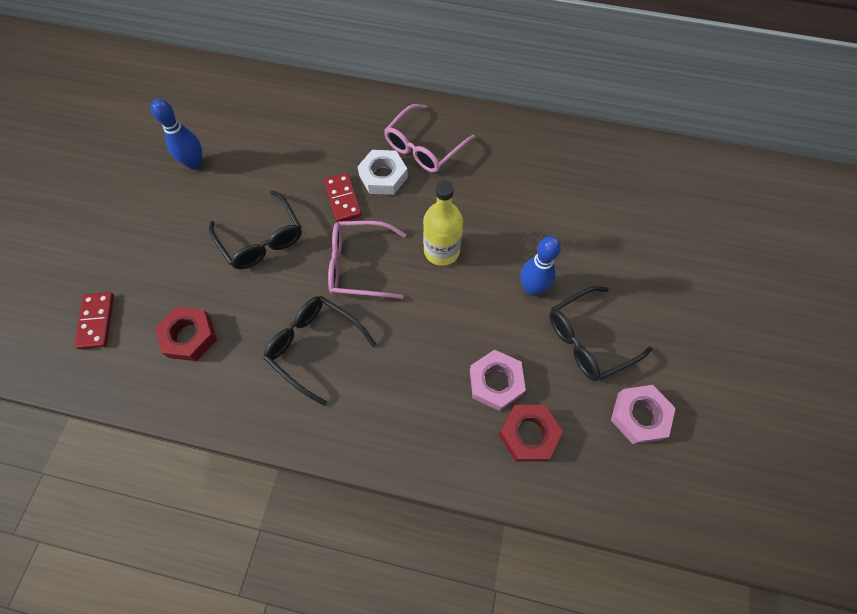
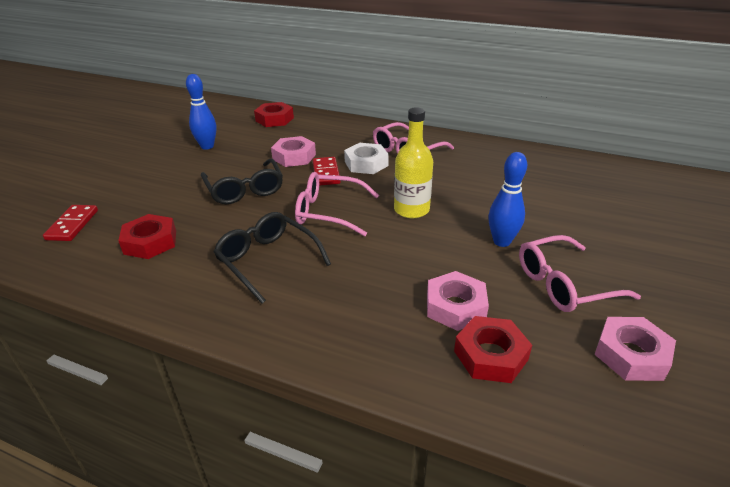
camera: 10 degrees right, 30 degrees down
(260, 98) = (274, 119): none -> red nut
(301, 172) = (294, 157): none -> pink nut
(588, 340) = (564, 284): black glasses -> pink glasses

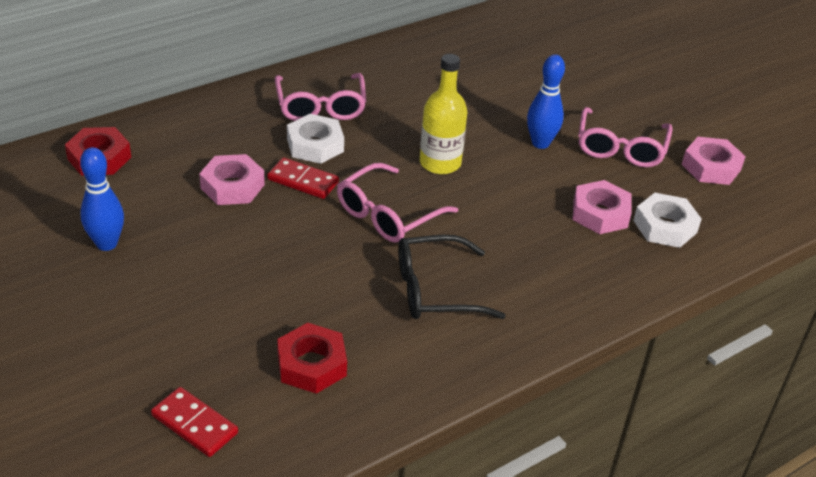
camera: 60 degrees left, 5 degrees up
(245, 190) = (270, 254): black glasses -> none
(490, 355) = (665, 226): red nut -> white nut

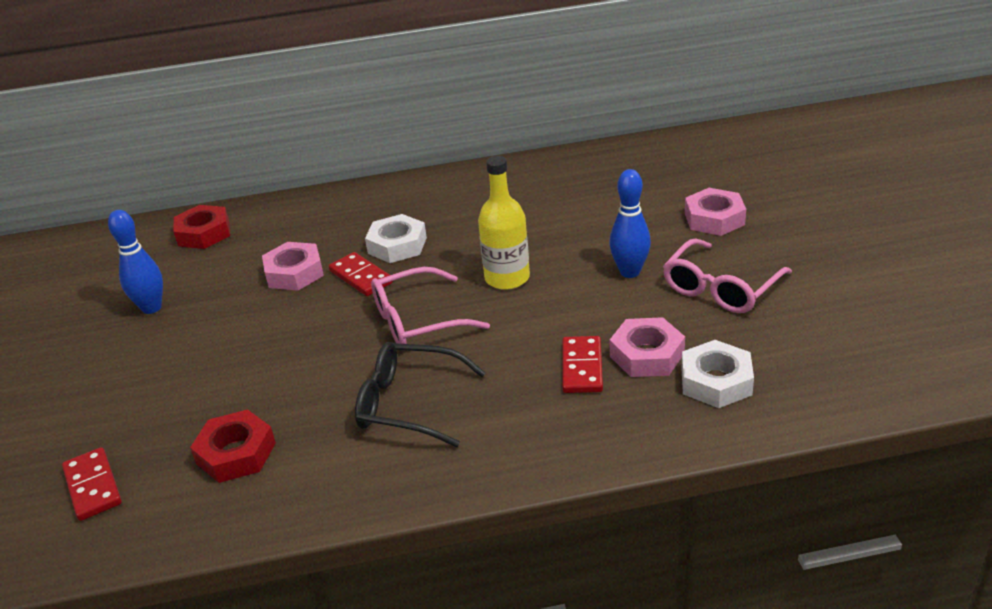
camera: 30 degrees right, 5 degrees down
(321, 106) = (429, 210): pink glasses -> none
(557, 233) = (582, 367): none -> red domino
(711, 167) = (821, 324): pink nut -> pink nut (714, 219)

